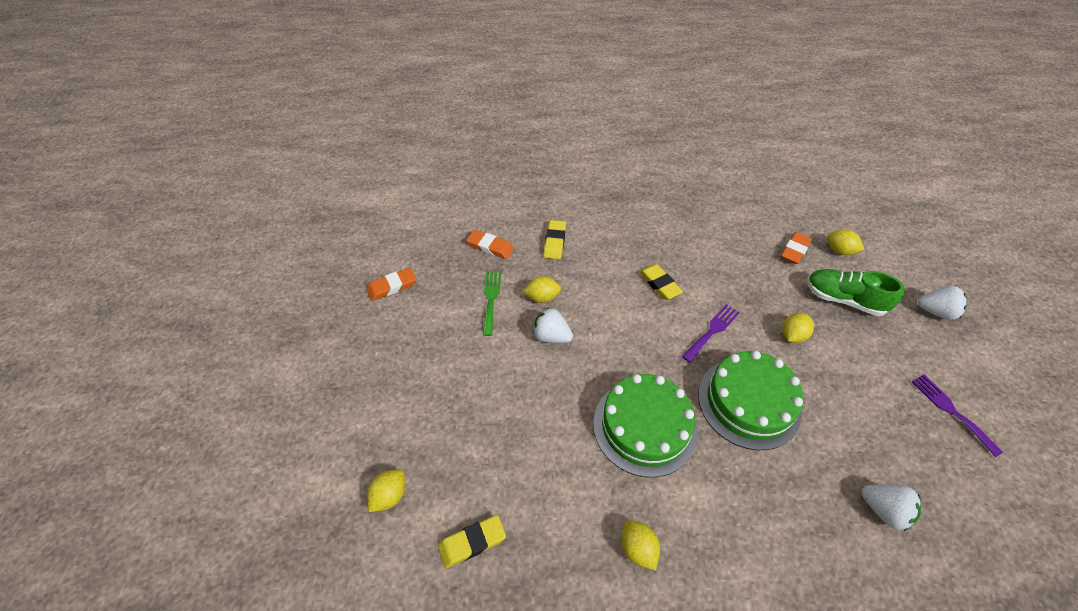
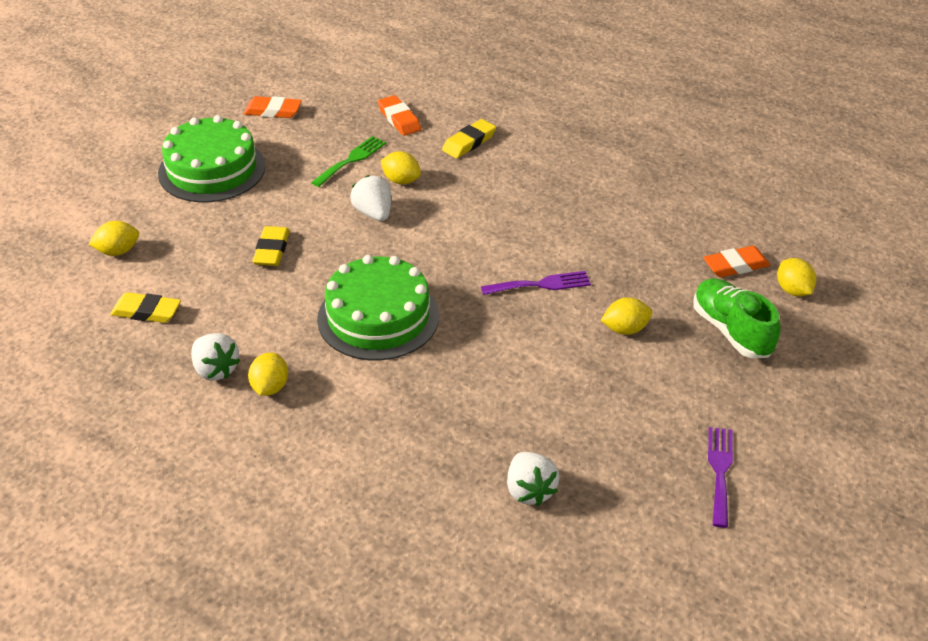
camera: 35 degrees right, 10 degrees down
(659, 284) = (535, 223): yellow eraser -> yellow eraser (272, 250)
(749, 402) = (503, 352): green cake -> green cake (212, 169)
(935, 311) = (834, 394): white strawberry -> white strawberry (215, 370)

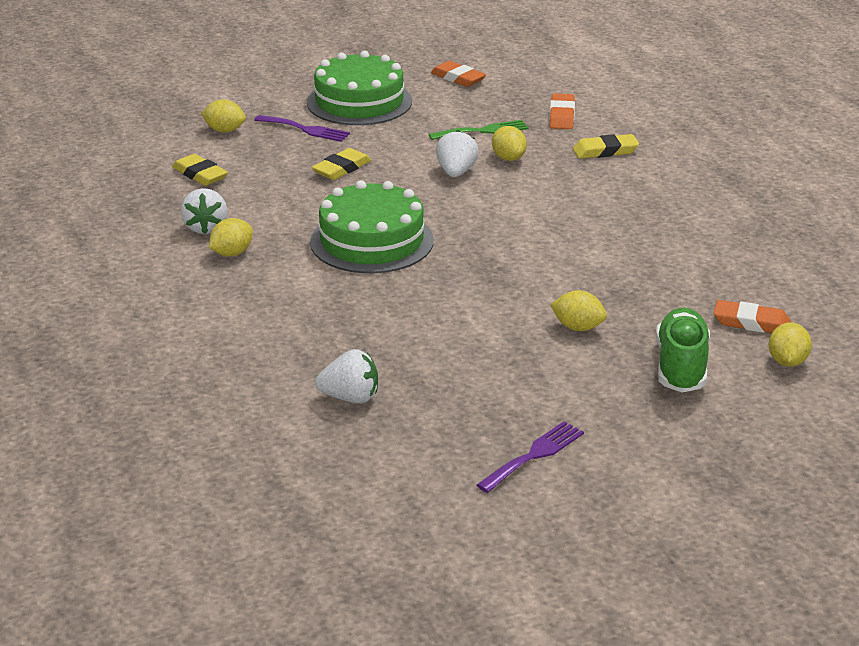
camera: 35 degrees right, 10 degrees down
(529, 491) = (350, 398): white strawberry -> white strawberry turned 105 degrees counterclockwise
(541, 284) = (541, 269): purple fork -> purple fork (305, 129)

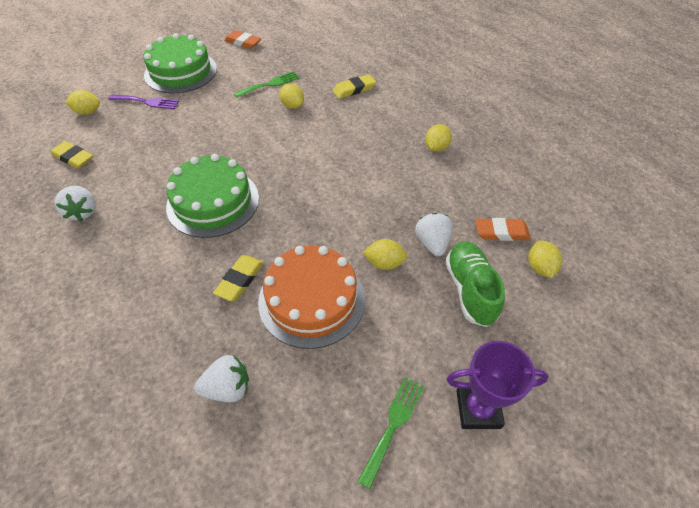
camera: 15 degrees left, 20 degrees up
(232, 253) = (106, 236): yellow lemon -> yellow lemon (436, 147)
(341, 169) = (178, 134): yellow eraser -> yellow eraser (240, 280)
(456, 172) = (260, 124): white strawberry -> white strawberry (432, 243)
(472, 344) = (311, 300): none -> orange cake
(534, 455) = (393, 425): purple fork -> green fork
(561, 116) = (317, 64): orange eraser -> none
(642, 460) = (478, 409): none -> purple trophy

